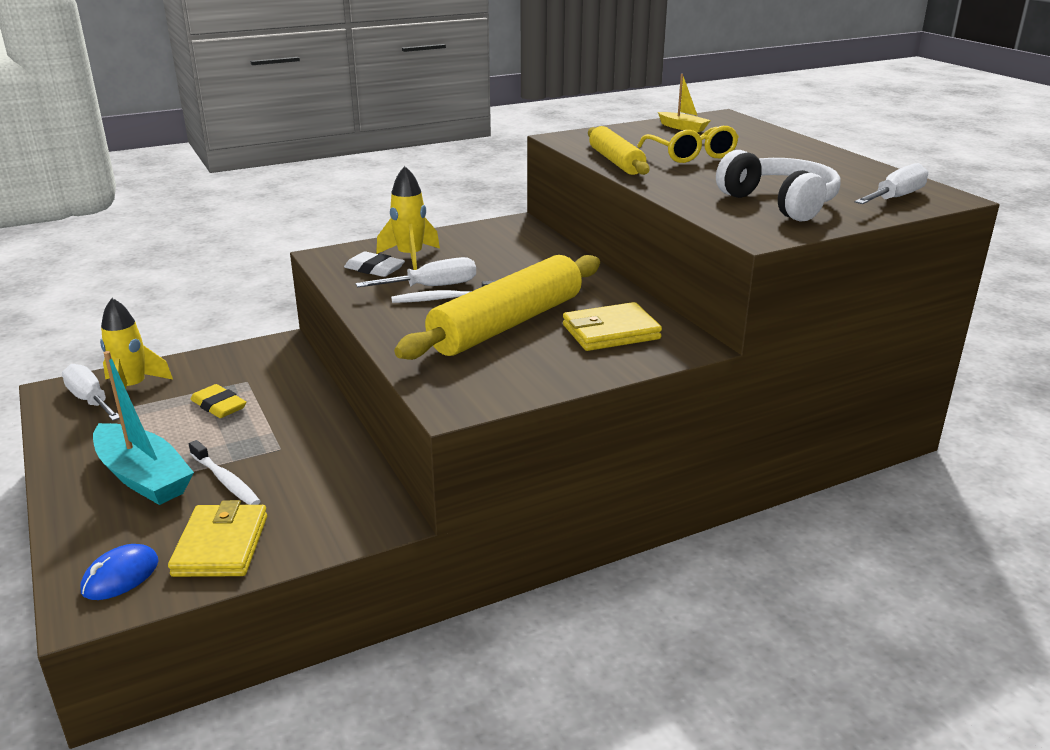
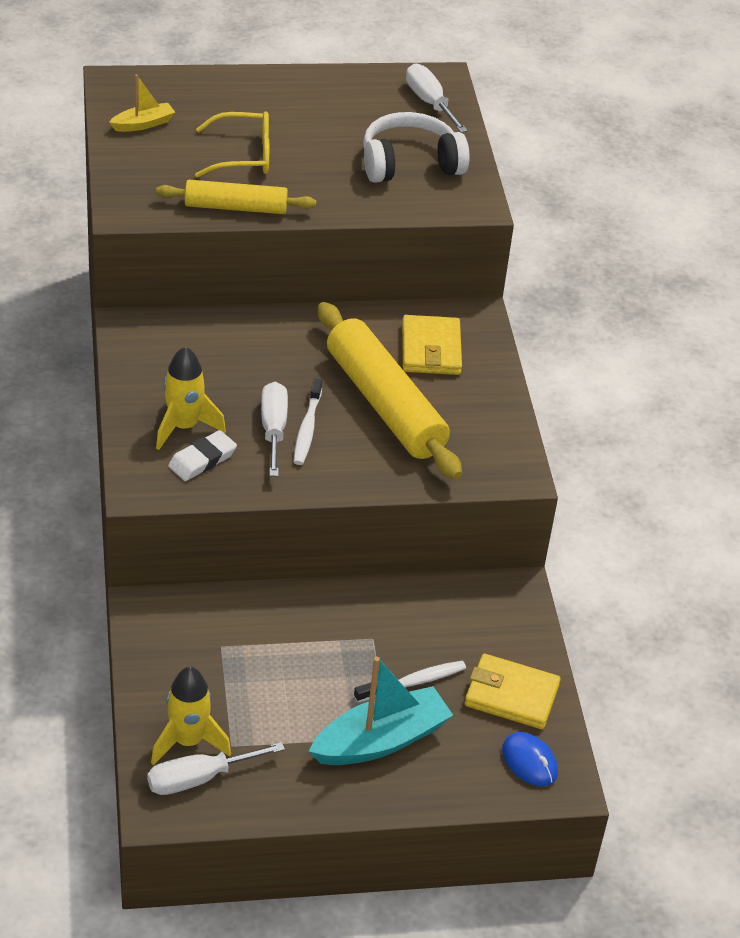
camera: 75 degrees left, 15 degrees up
(219, 406) = (266, 674): yellow eraser -> none

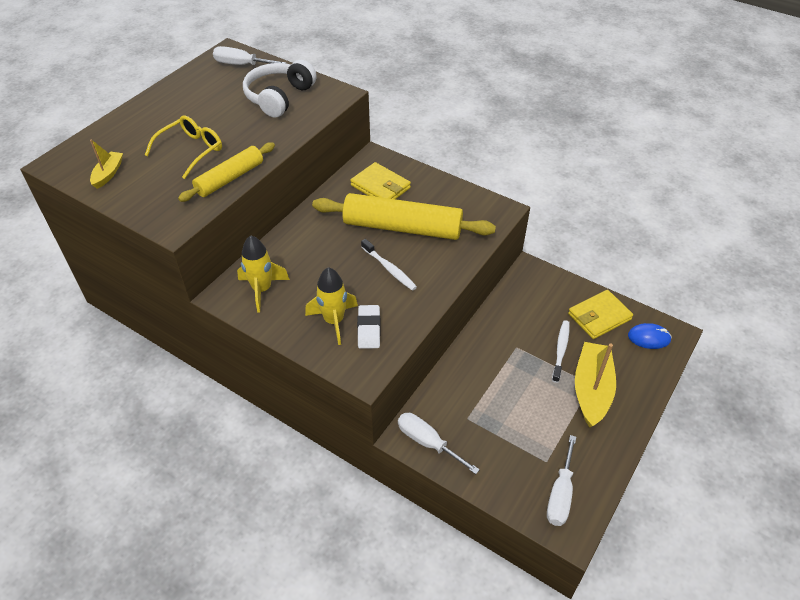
camera: 45 degrees left, 5 degrees up
(188, 741) = (527, 481): yellow rocket -> yellow rocket (262, 290)
(273, 429) = (376, 283): white screwdriver -> white screwdriver (427, 442)
(381, 740) = (591, 389): turquoise boat -> yellow boat

